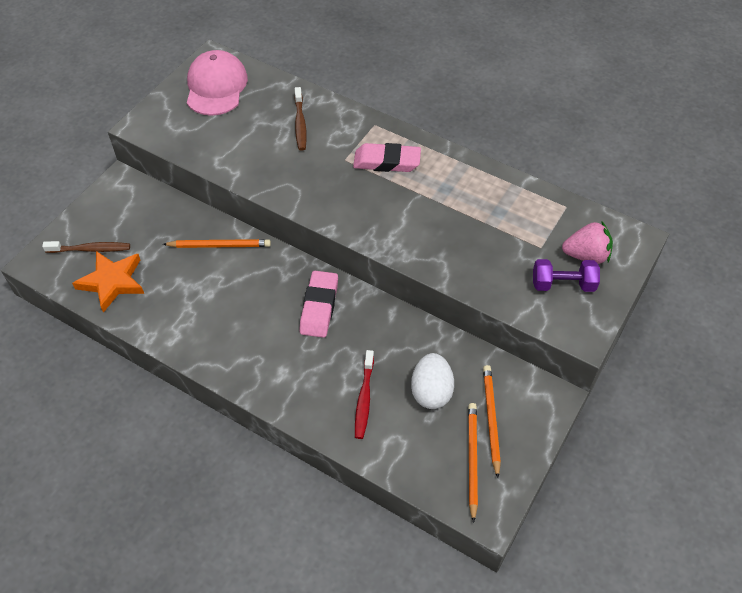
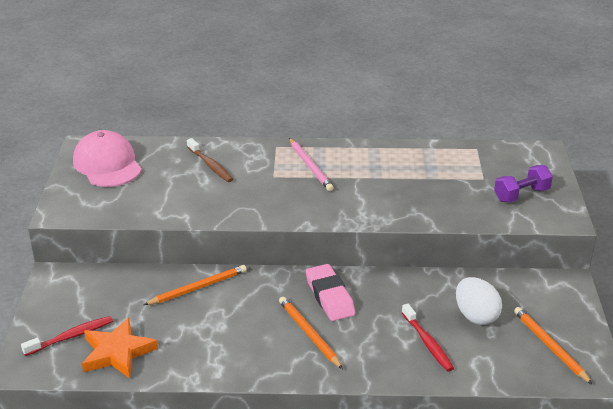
camera: 30 degrees left, 20 degrees down
(90, 249) = (71, 336): brown toothbrush -> red toothbrush
(387, 162) = (310, 166): pink eraser -> pink pencil
(491, 419) = (538, 314): orange pencil -> orange pencil (309, 334)
(586, 255) = (520, 172): pink strawberry -> none

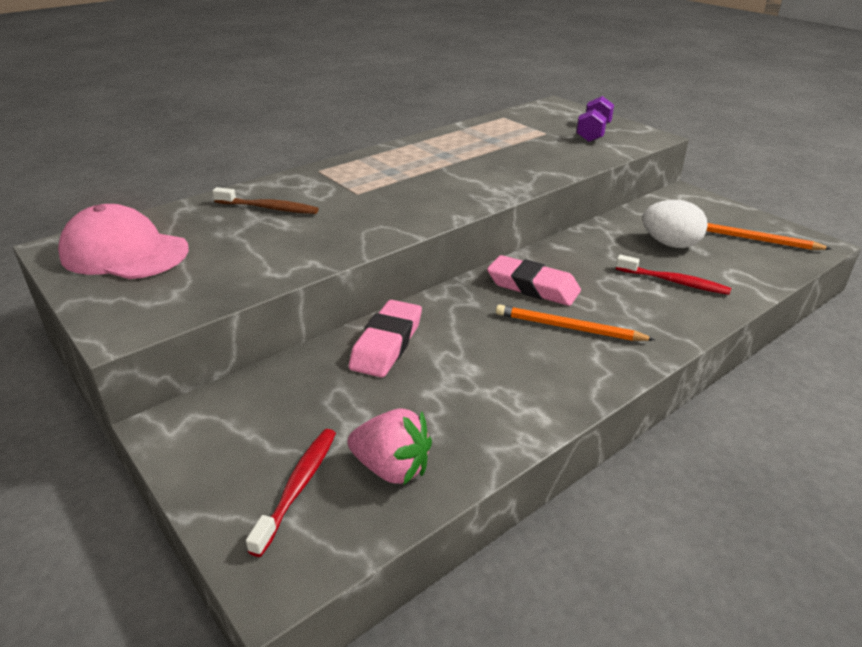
camera: 40 degrees left, 0 degrees up
(117, 352) = (392, 468): orange star -> pink strawberry
(198, 287) = (386, 344): orange pencil -> pink eraser
(310, 166) = (381, 173): pink pencil -> none

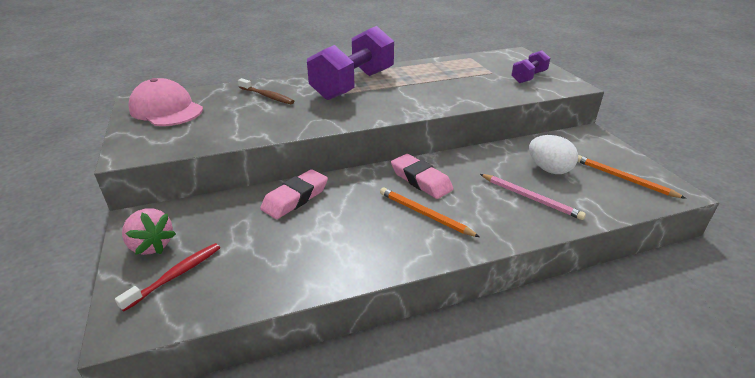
camera: 20 degrees right, 0 degrees up
(380, 174) = (353, 85): none -> purple dumbbell
(392, 468) = (238, 279): pink strawberry -> pink strawberry (151, 245)
(674, 282) = (530, 198): red toothbrush -> pink pencil

